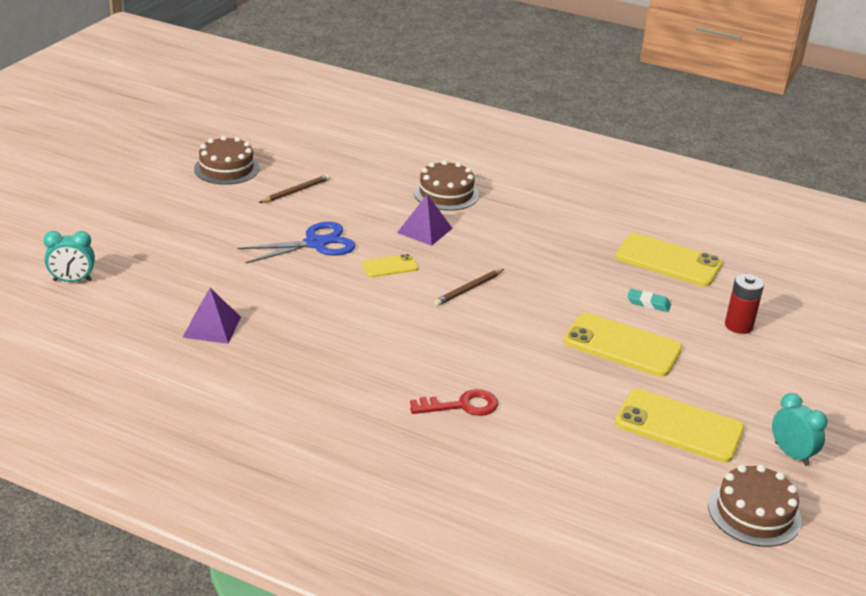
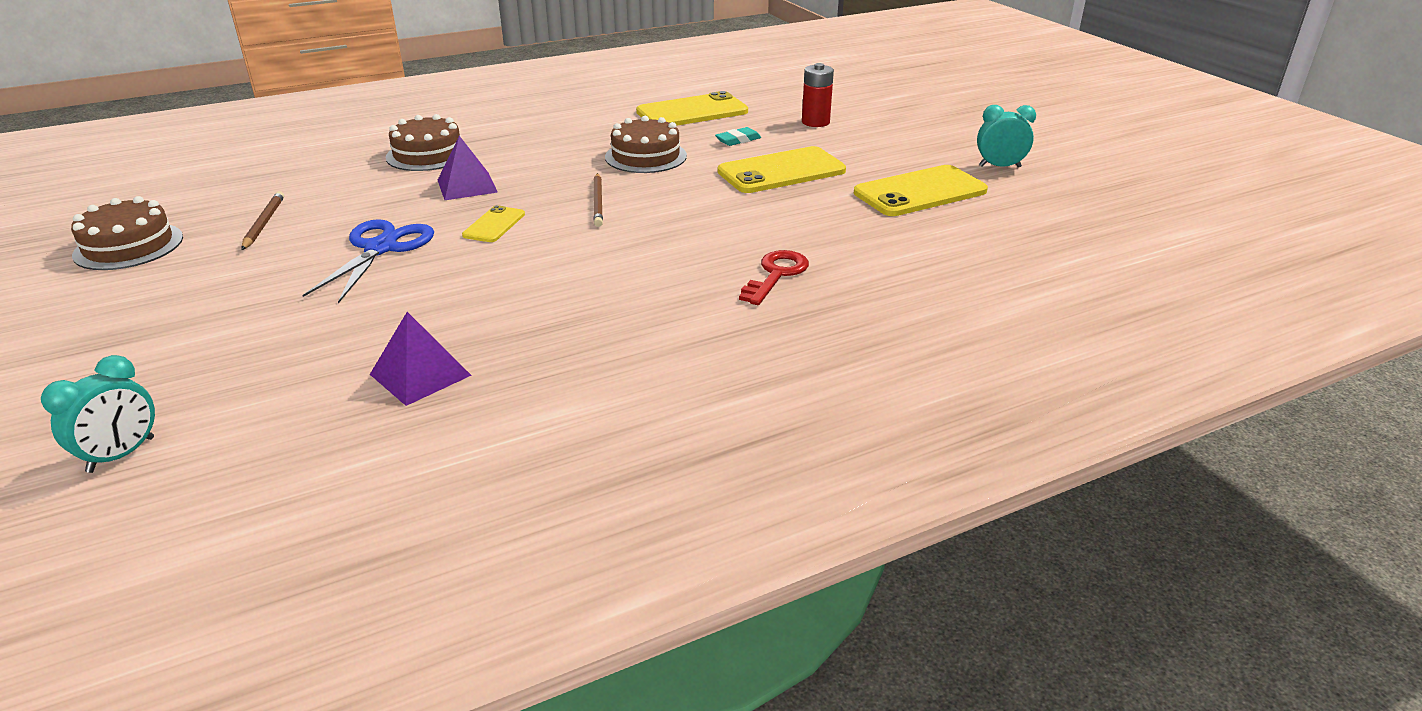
camera: 50 degrees left, 0 degrees up
(754, 513) = (1061, 207): brown cake -> brown cake (646, 156)

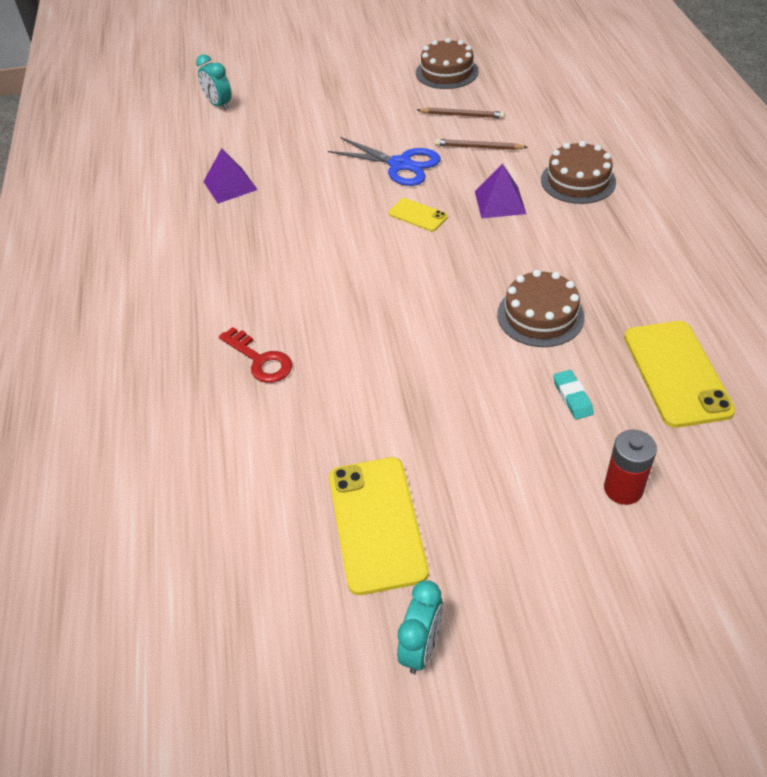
camera: 110 degrees right, 15 degrees up
(598, 202) = (440, 273): brown pencil -> brown pencil (478, 147)
(781, 171) = (471, 414): yellow phone -> none

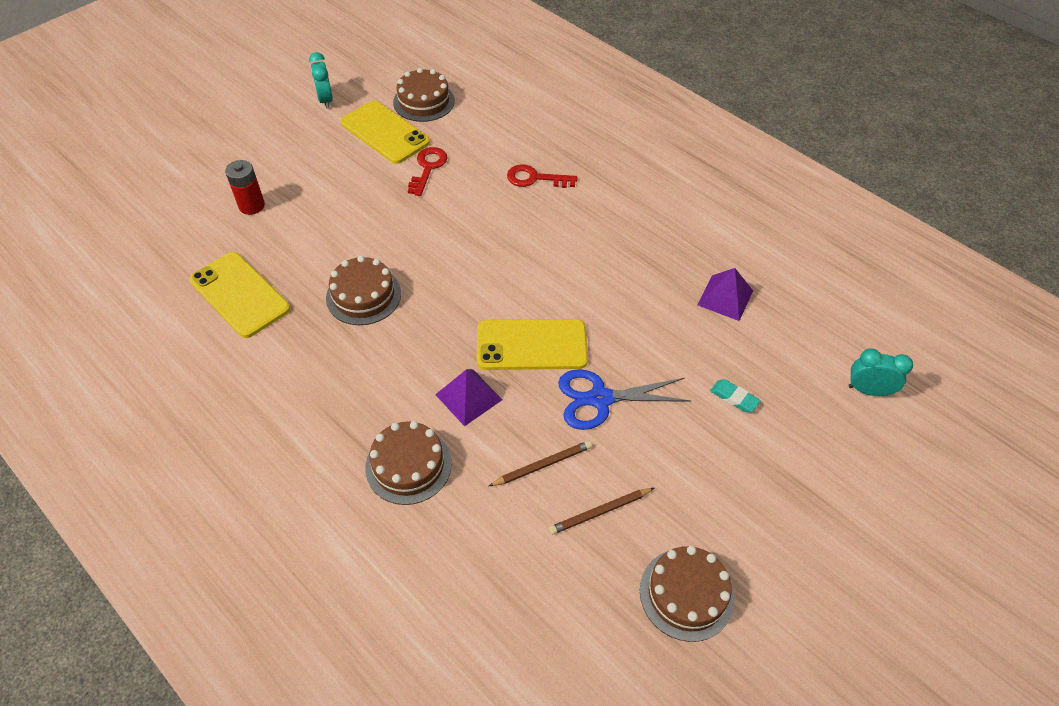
camera: 140 degrees right, 5 degrees up
(280, 555) = (424, 101): none -> brown cake
(364, 435) = (428, 168): none -> red key
(418, 215) = (531, 345): yellow phone -> yellow phone, size x1.93
(572, 397) = (308, 245): turquoise eraser -> turquoise eraser (734, 398)

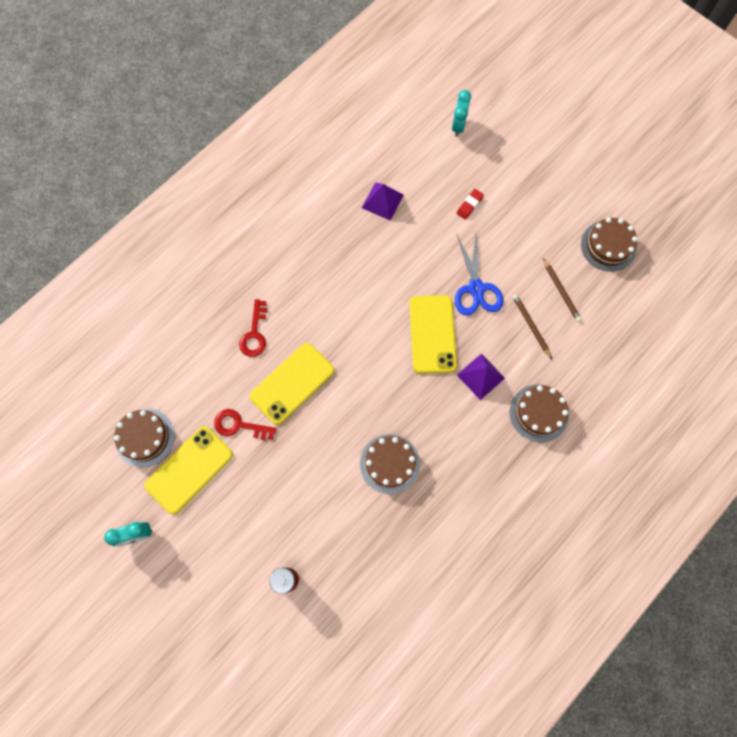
camera: 90 degrees left, 20 degrees up
(240, 294) = (392, 567): yellow phone -> yellow phone (292, 383)
(734, 398) = (469, 205): turquoise eraser -> red eraser

